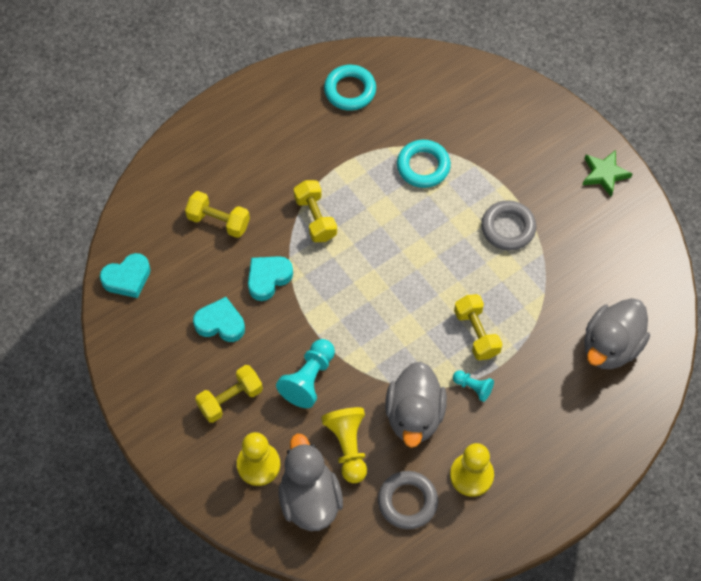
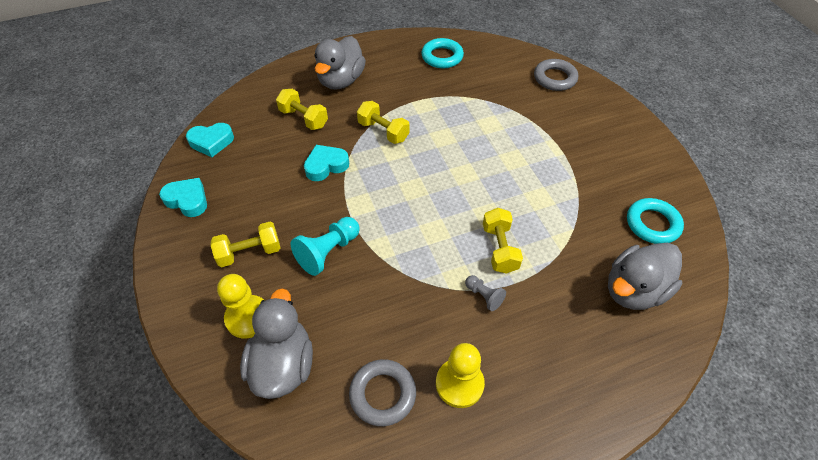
camera: 15 degrees right, 10 degrees down
(220, 323) = (270, 190): turquoise heart -> turquoise heart (187, 200)
(315, 218) = (383, 131): yellow dumbbell -> yellow dumbbell turned 45 degrees counterclockwise
(348, 447) = (341, 322): yellow pawn -> none
(414, 415) = (417, 308): grey duck -> grey duck (341, 81)
(423, 166) = (486, 114): turquoise ring -> turquoise ring (652, 224)
(473, 387) = (484, 296): turquoise pawn -> grey pawn
(508, 228) = (549, 171): grey ring -> grey ring (555, 78)
(604, 174) = (646, 148): green star -> none

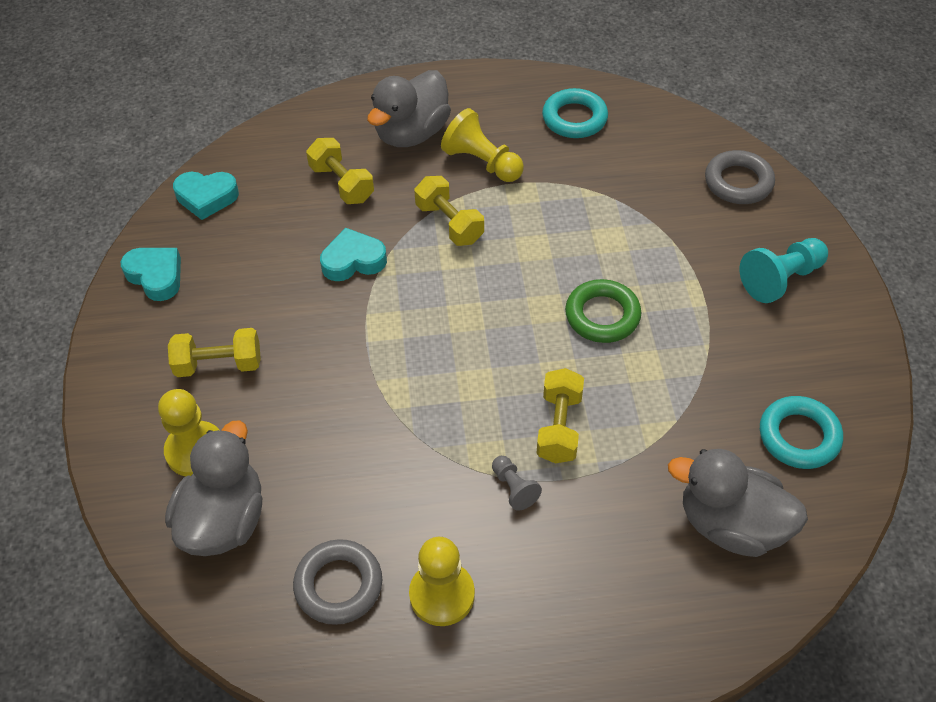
camera: 15 degrees right, 0 degrees up
(328, 252) = (322, 384): turquoise pawn -> turquoise pawn (780, 279)
(392, 91) = (482, 162): none -> yellow pawn
(502, 172) = (602, 315): none -> green ring
(634, 290) = (731, 524): grey duck -> grey duck turned 45 degrees clockwise

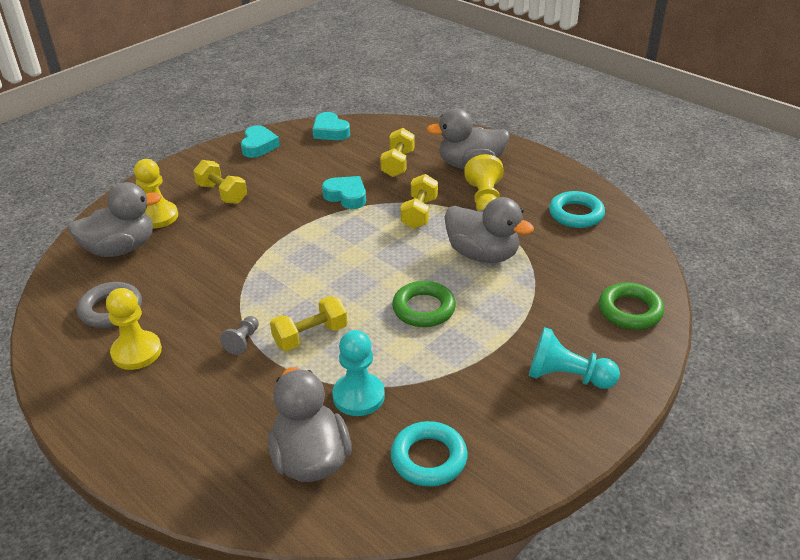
camera: 50 degrees right, 15 degrees down
(566, 221) = (483, 254): none -> grey duck
(679, 439) = (358, 396): none -> turquoise pawn
(738, 182) = (630, 311): grey ring -> green ring

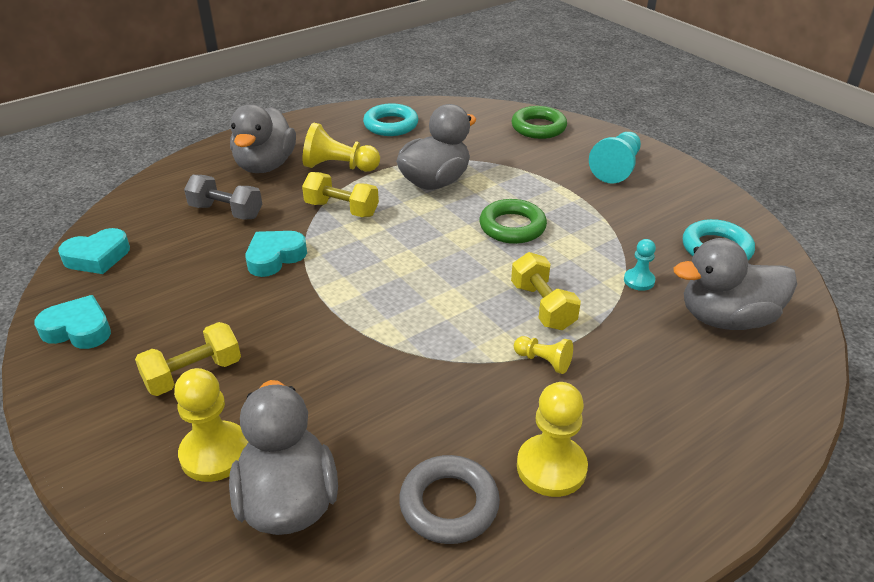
camera: 80 degrees left, 0 degrees up
(243, 341) = (543, 361): grey pawn -> yellow pawn
(358, 396) = (639, 281): turquoise pawn -> turquoise pawn, size x0.57
(398, 164) = (226, 212): yellow dumbbell -> grey dumbbell

